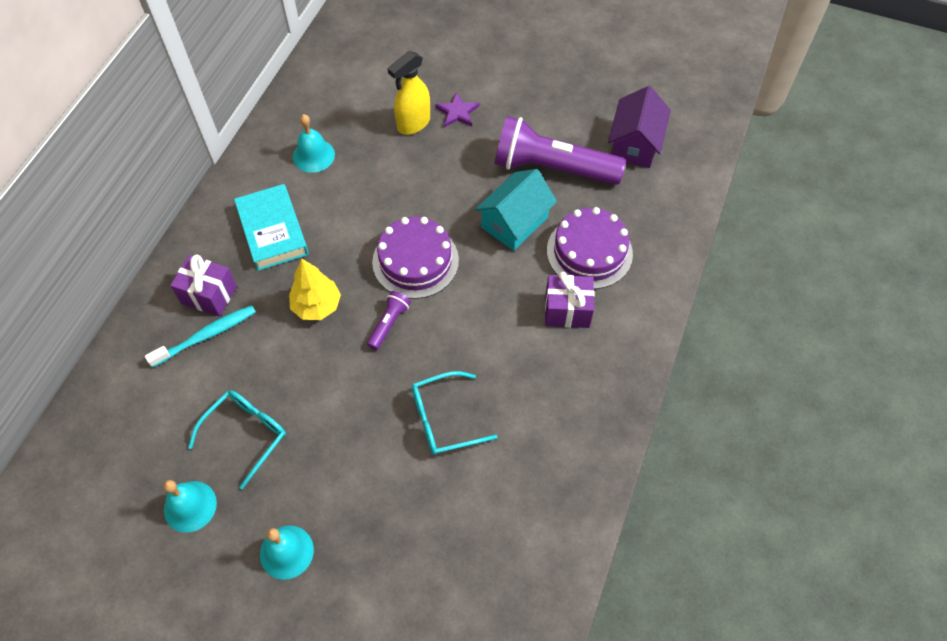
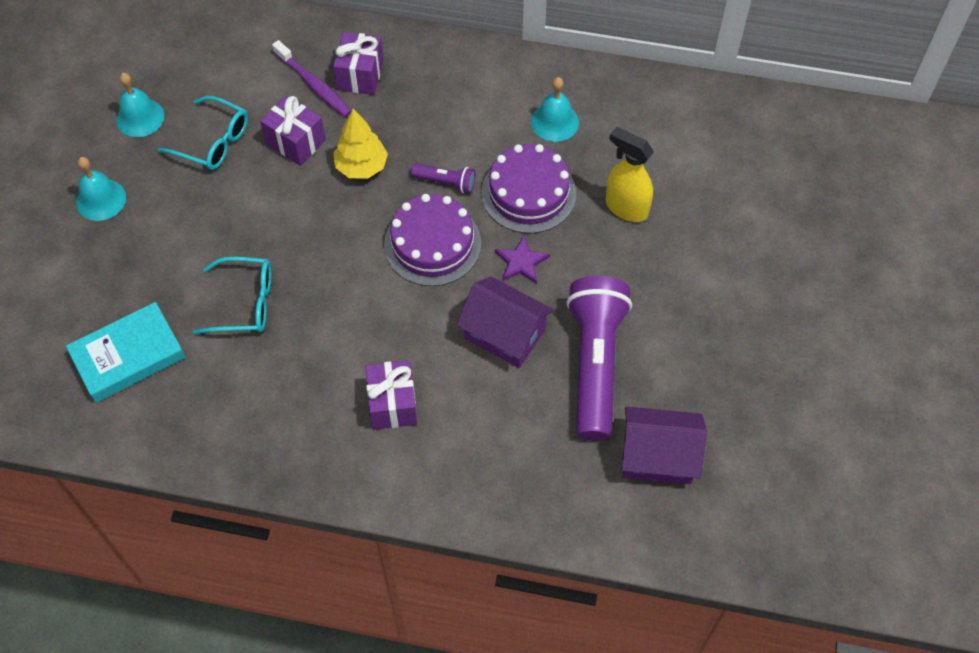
camera: 80 degrees right, 0 degrees up
(206, 335) = (314, 85): turquoise toothbrush -> purple toothbrush
(270, 358) = (295, 142): none -> purple gift
(273, 231) = (446, 109): turquoise book -> turquoise book (128, 356)
(389, 324) = (350, 234): purple flashlight -> purple flashlight (445, 182)
(444, 419) = (245, 303): turquoise glasses -> turquoise glasses turned 120 degrees clockwise
(457, 112) = (656, 249): purple star -> purple star (521, 262)
(514, 222) = (504, 334): turquoise house -> purple house
(589, 252) = (478, 419): purple cake -> purple cake (528, 193)

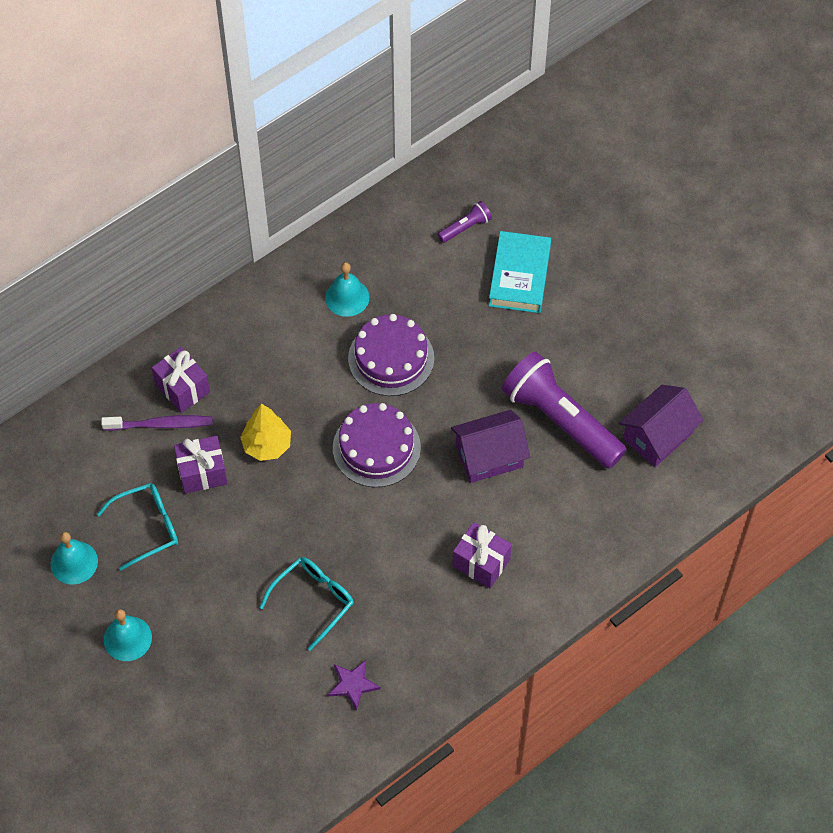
camera: 50 degrees left, 0 degrees up
(128, 356) = (288, 706): turquoise book -> turquoise book (519, 276)
(445, 182) = (332, 402): purple flashlight -> purple flashlight (465, 227)
(521, 262) = (442, 404): purple star -> purple star (353, 684)
(626, 207) = (458, 309): yellow spray bottle -> none

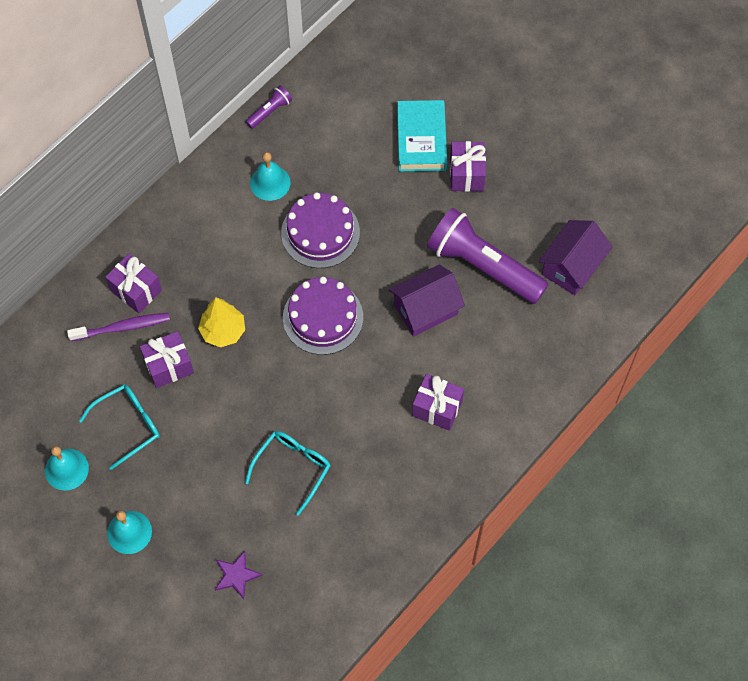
camera: 10 degrees left, 5 degrees up
(353, 684) = (343, 540): purple star -> purple star (236, 575)
(465, 227) = (364, 102): purple flashlight -> purple flashlight (270, 111)
(561, 320) = (466, 174): none -> purple gift

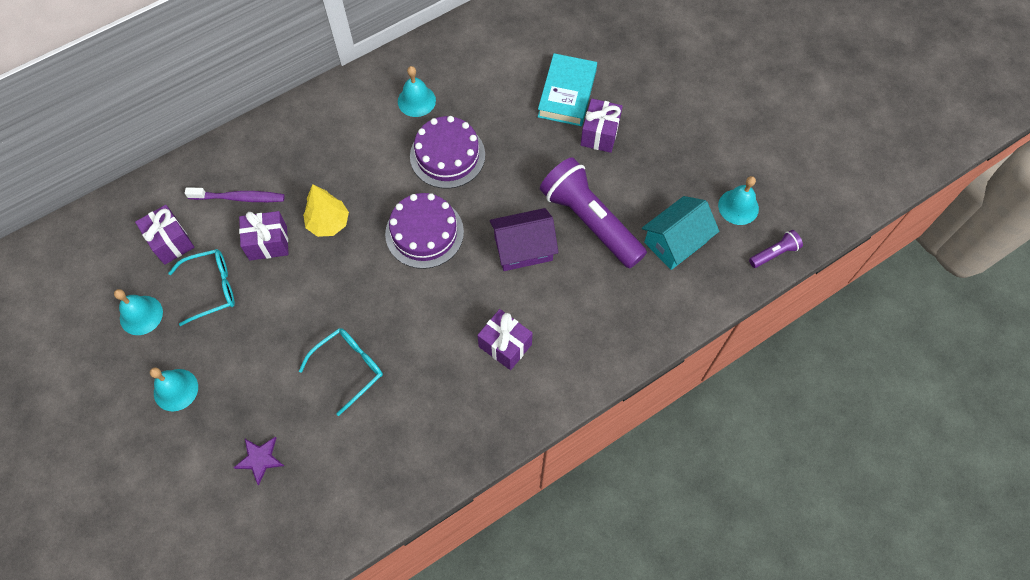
camera: 15 degrees right, 0 degrees up
(136, 290) = (263, 168): purple gift -> purple gift (171, 242)
(270, 111) = (437, 39): purple flashlight -> purple flashlight (774, 253)
(571, 266) = (675, 242): purple house -> turquoise house
(622, 216) = (738, 207): none -> turquoise bell

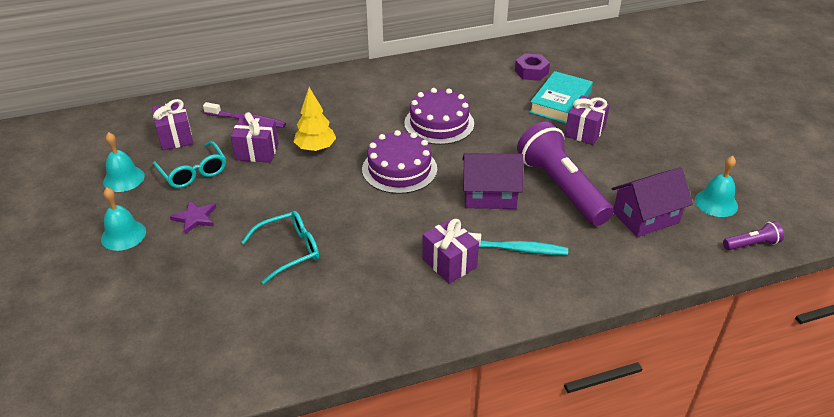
camera: 15 degrees right, 25 degrees down
(212, 288) = (193, 172): turquoise glasses -> turquoise glasses turned 60 degrees clockwise
(260, 459) = (171, 303): purple star -> purple star (195, 218)
(416, 101) = (424, 87): turquoise bell -> none
(527, 50) = (531, 72): none -> purple nut
(563, 312) = (516, 249): none -> turquoise toothbrush
(675, 242) = (645, 217): turquoise house -> purple house

